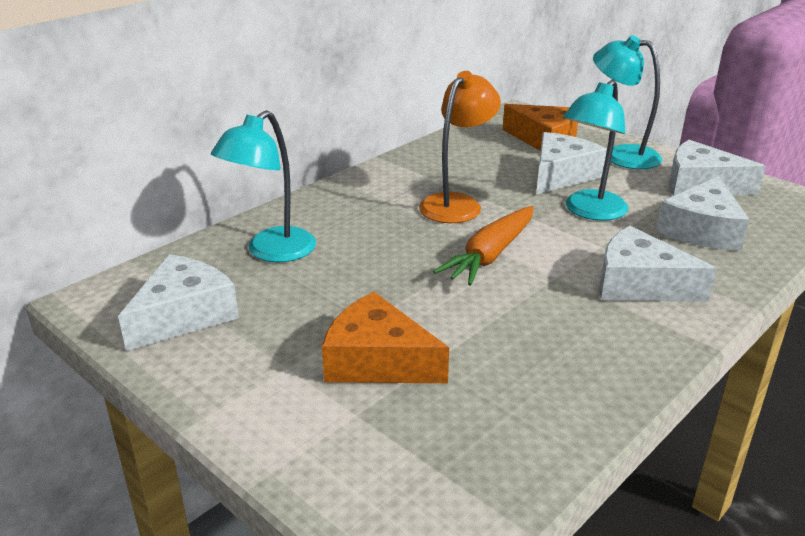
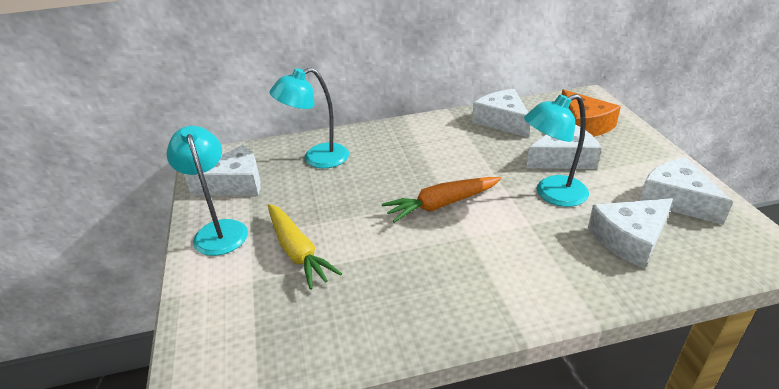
camera: 35 degrees right, 5 degrees up
(377, 360) = (297, 251): orange cheese -> yellow carrot
(457, 203) = (462, 158): orange lamp -> none
(621, 155) = (633, 154): turquoise lamp -> turquoise lamp (219, 230)
(639, 284) = (523, 265): white cheese -> white cheese (502, 121)

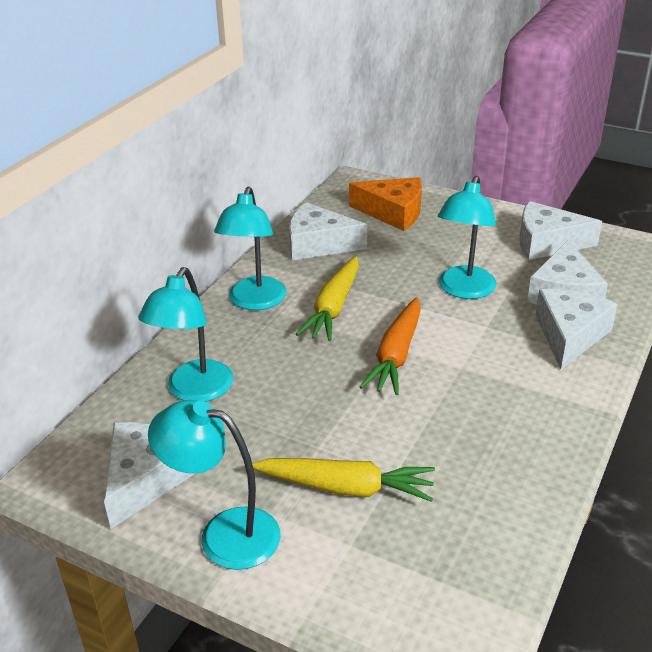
camera: 50 degrees left, 0 degrees up
(416, 133) = (254, 302): none -> turquoise lamp
(452, 159) = (333, 307): none -> yellow carrot
(563, 158) = (424, 252): white cheese -> white cheese (569, 335)

